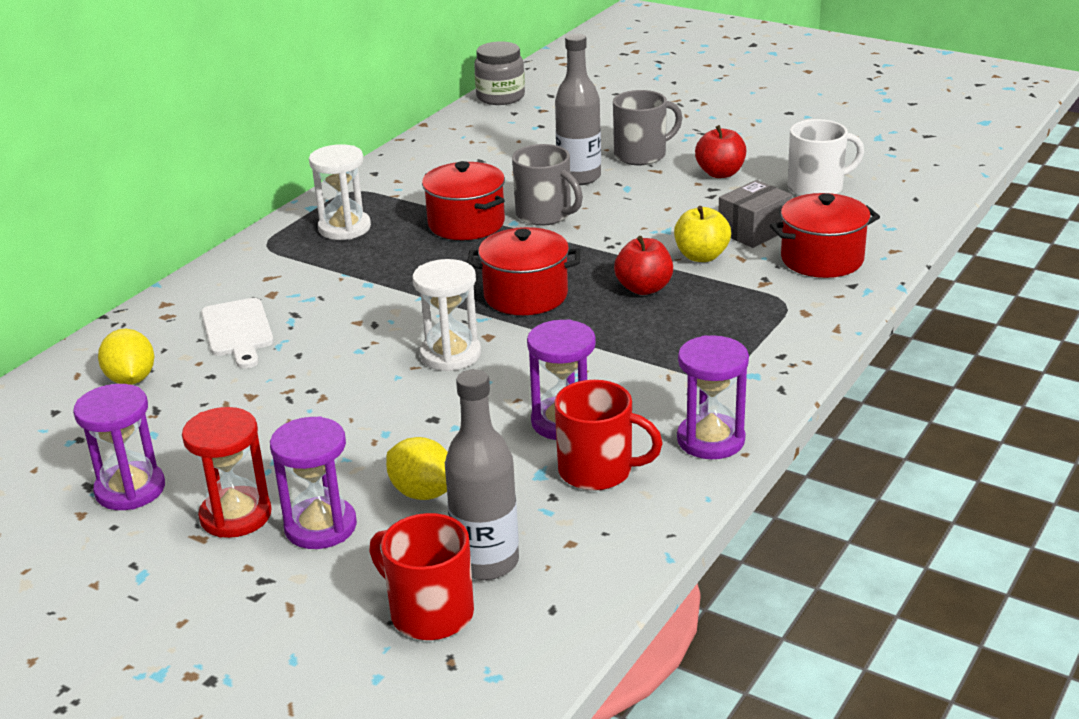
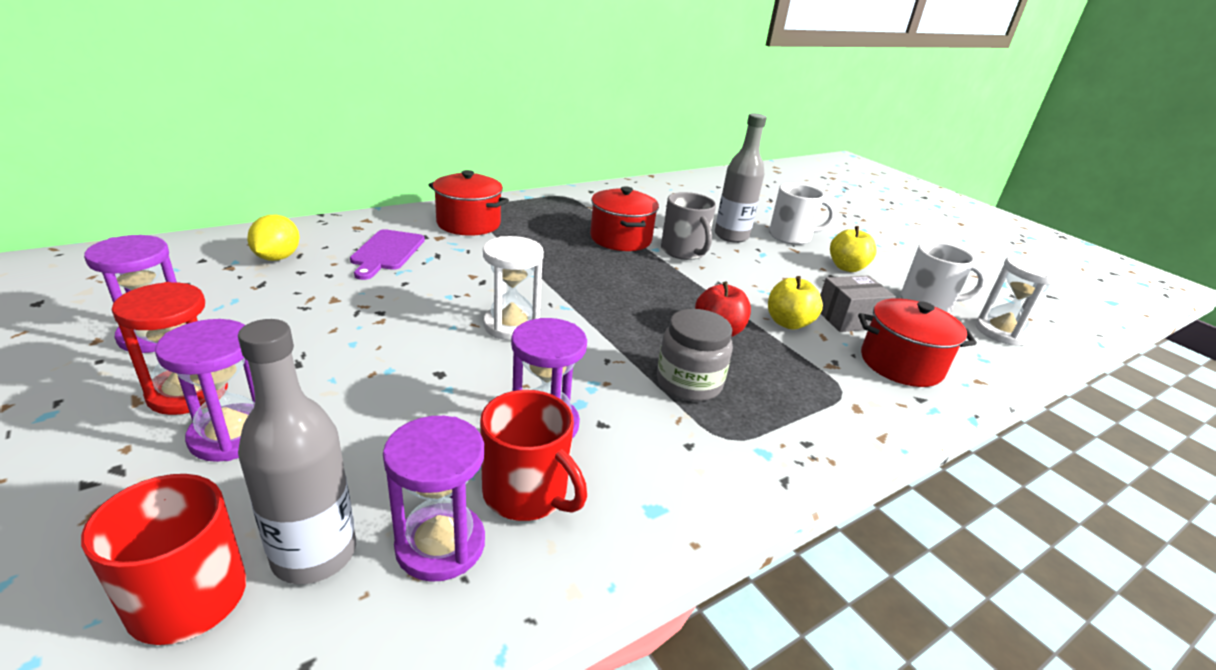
camera: 20 degrees right, 0 degrees up
(238, 331) = (386, 252): white cutting board -> purple cutting board
(344, 228) = (535, 215): white hourglass -> white hourglass (1001, 332)
(422, 492) = (351, 441): yellow lemon -> none
(500, 97) = (717, 176): grey jar -> grey jar (689, 383)
(525, 295) = (616, 302): red pot -> red pot (468, 223)
(642, 155) = (791, 237): grey mug -> white mug
(710, 440) = (669, 509): purple hourglass -> purple hourglass (440, 545)
(720, 173) = (846, 267): red apple -> yellow apple

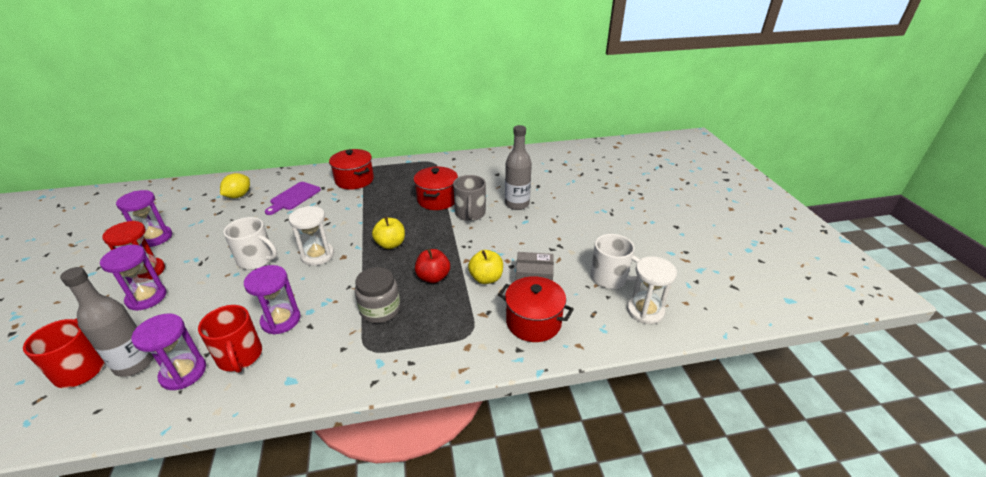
camera: 25 degrees right, 5 degrees up
(791, 237) = (562, 209): white mug -> white mug (257, 260)
(846, 267) = (578, 239): yellow apple -> yellow apple (390, 244)

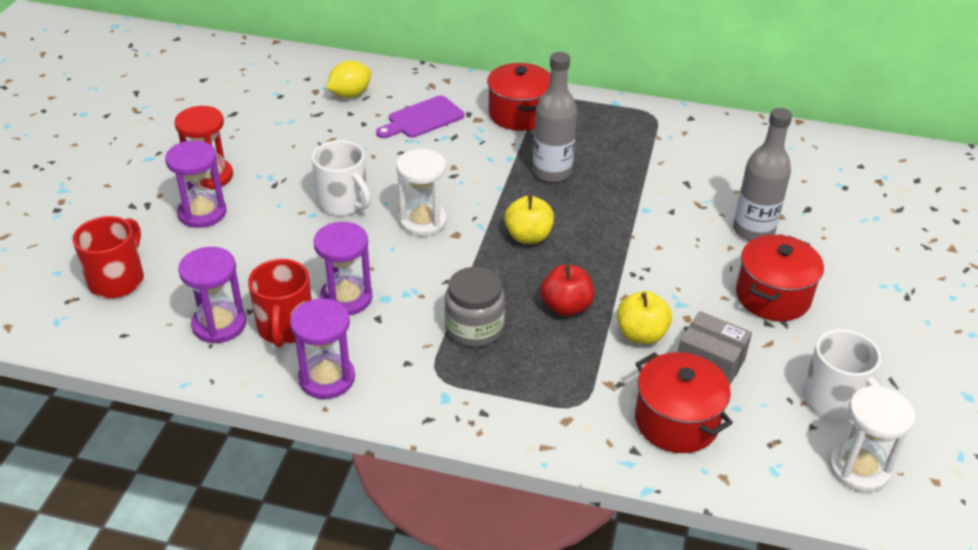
camera: 25 degrees right, 5 degrees up
(134, 363) = (171, 294): grey bottle -> grey bottle (552, 172)
(155, 238) = (231, 129): purple hourglass -> purple hourglass (327, 378)
(437, 199) = (629, 184): red pot -> red pot (773, 296)
(470, 214) = (669, 224): grey mug -> none

